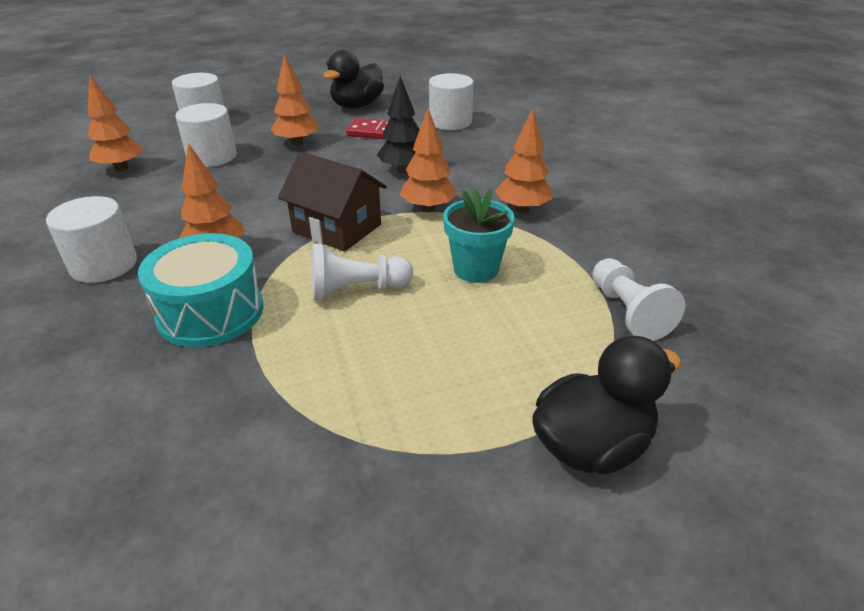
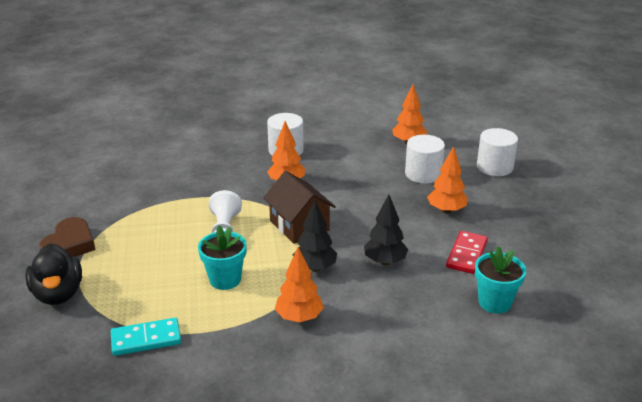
camera: 100 degrees right, 5 degrees down
(210, 312) = (226, 184): turquoise drum -> none
(337, 228) = (299, 225): brown house -> brown house turned 75 degrees counterclockwise
(357, 106) = (537, 245): black duck -> none
(428, 208) = (315, 268): orange tree -> black tree
(439, 487) = (69, 245): none -> brown heart
(450, 122) = (494, 302): white cylinder -> turquoise flower pot
(627, 312) = (146, 339): white pawn -> turquoise domino

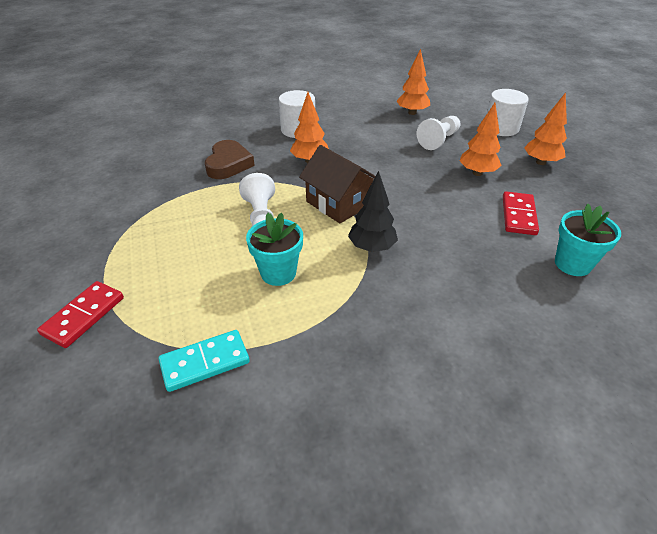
camera: 10 degrees left, 10 degrees up
(58, 294) = (83, 316): black duck -> red domino
(69, 245) = (88, 252): brown heart -> brown heart (228, 164)
(299, 317) = (376, 309): orange tree -> orange tree (540, 162)
(385, 261) = (441, 232): black tree -> none
(423, 174) = (439, 140): white cylinder -> white pawn

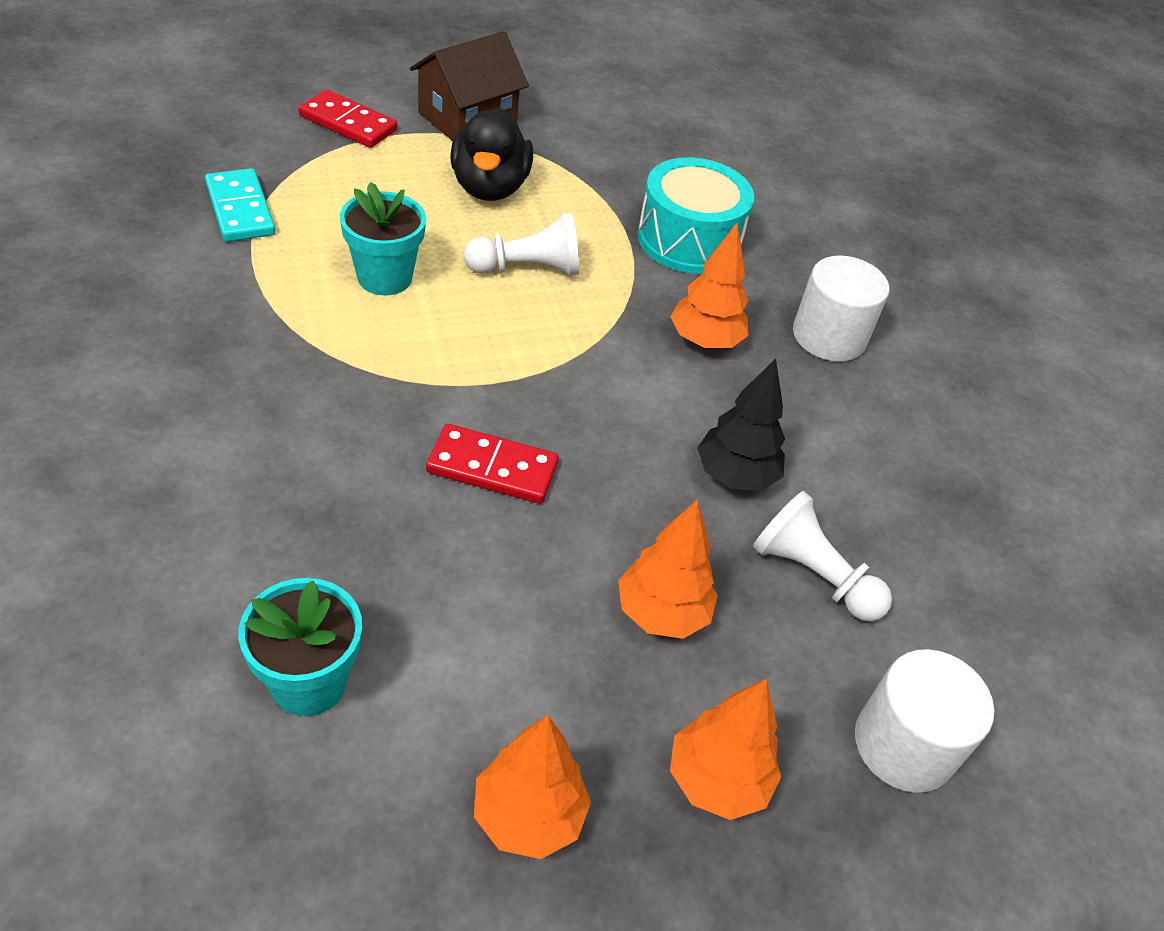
camera: 85 degrees right, 5 degrees up
(177, 236) = (489, 187): none -> black duck
(228, 164) = (688, 240): brown heart -> turquoise drum
(338, 203) = (557, 363): brown house -> brown house (467, 118)
(371, 248) = (422, 387): black tree -> black tree (735, 476)
(412, 113) = (955, 552): orange tree -> orange tree (528, 816)
(519, 215) = (486, 642): red domino -> red domino (492, 468)

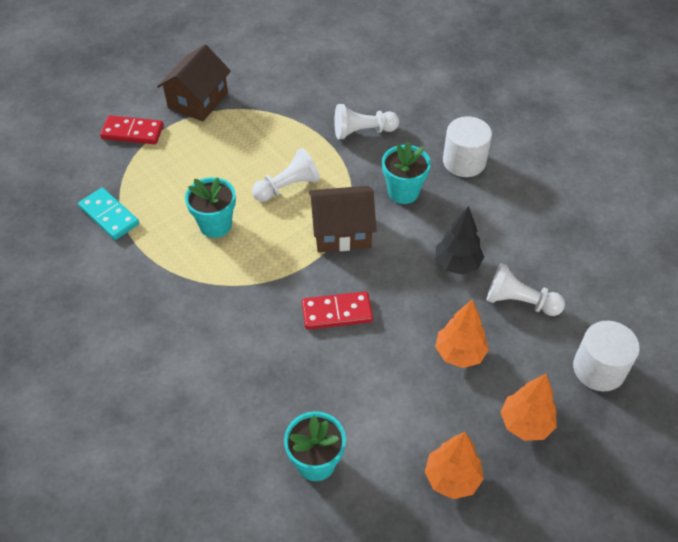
camera: 15 degrees left, 5 degrees up
(489, 187) = (237, 142): black duck -> none
(572, 358) = (341, 231): none -> brown house
(688, 240) = (362, 131): turquoise drum -> white pawn
(705, 341) = (403, 192): orange tree -> turquoise flower pot

